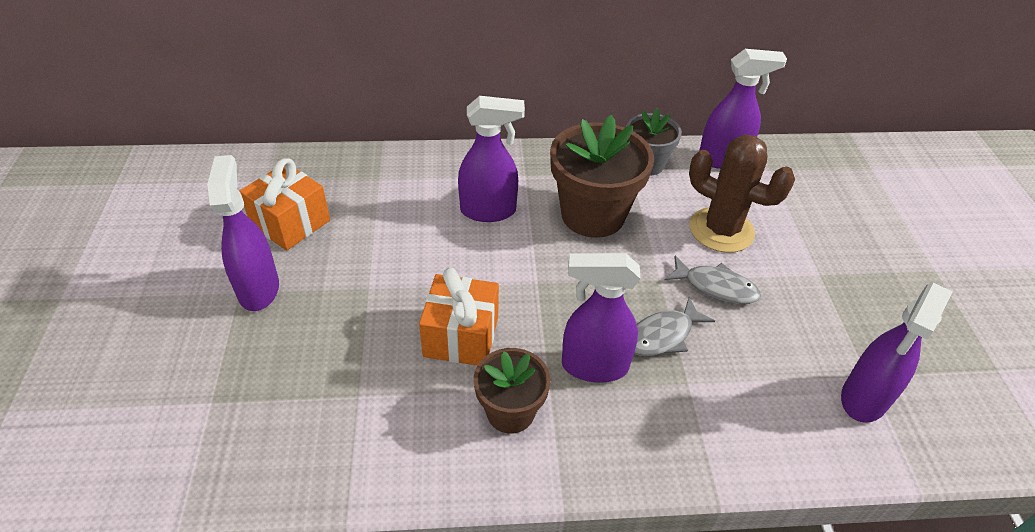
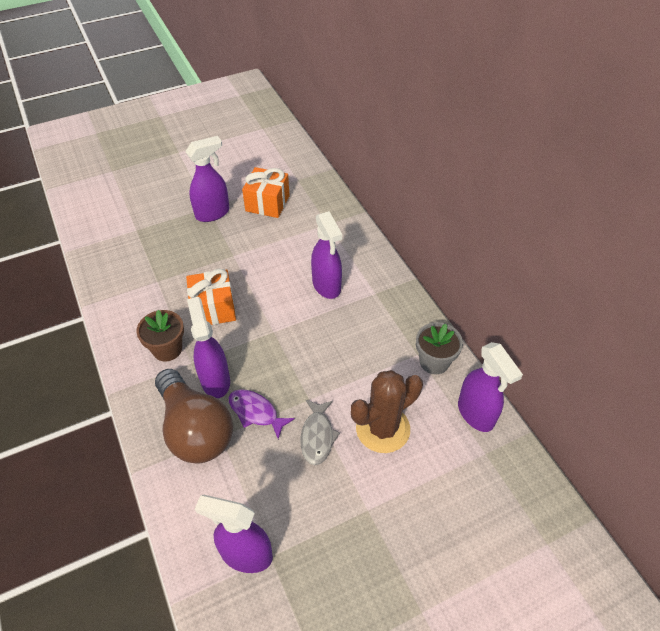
camera: 70 degrees right, 5 degrees up
(593, 215) = (354, 343): brown flower pot -> none
(663, 335) = (256, 412): grey fish -> purple fish
(669, 409) = (195, 429): none -> brown light bulb
(721, 230) = (383, 429): brown cactus -> brown cactus turned 45 degrees clockwise

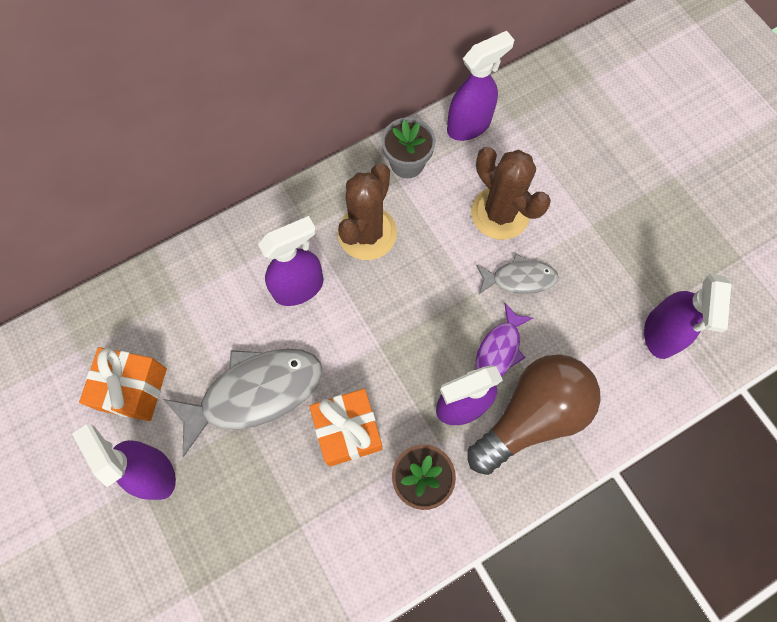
camera: 95 degrees left, 20 degrees up
(252, 260) = (255, 393): none -> grey fish
(369, 329) = (367, 233): none -> brown cactus

